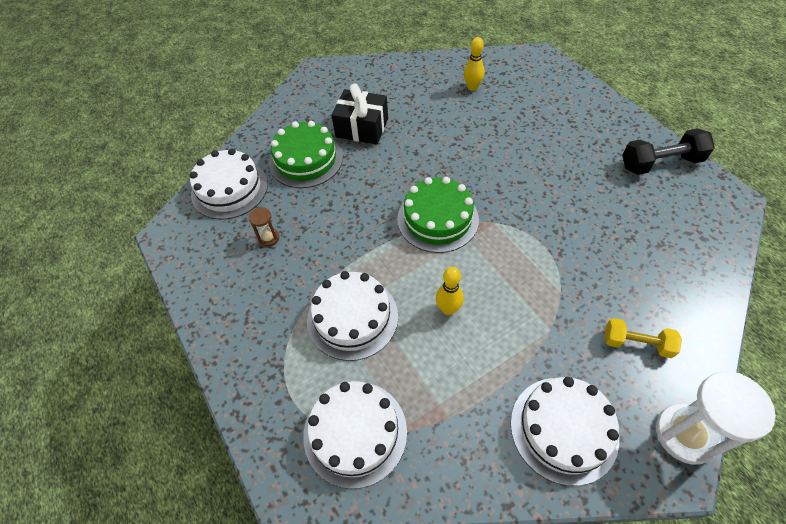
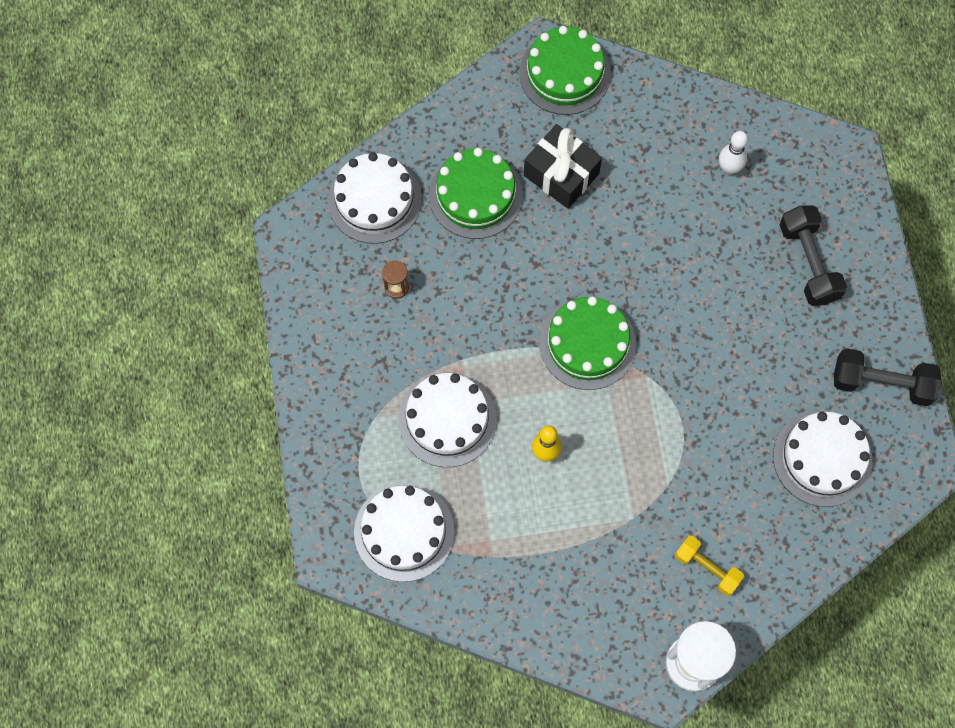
camera: 20 degrees right, 15 degrees up
(336, 77) = (565, 73): none -> green cake
(472, 87) = (729, 168): yellow bowling pin -> white bowling pin
(559, 116) = (808, 263): none -> black dumbbell
(563, 429) = (589, 611): white cake -> white cake (822, 458)

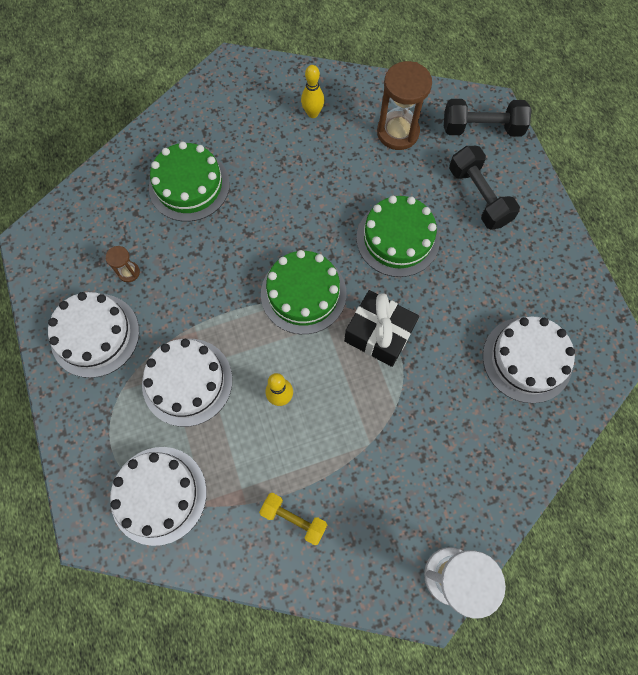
camera: 10 degrees left, 0 degrees up
(374, 200) = (102, 202): white cake -> white cake (95, 335)
(561, 174) = (259, 158): black gift -> black gift (379, 334)
(565, 73) = (251, 80): green cake -> green cake (397, 238)
(632, 128) = (312, 113): none -> yellow bowling pin
(707, 568) = (445, 479): yellow dumbbell -> yellow dumbbell (294, 519)
(729, 168) = (398, 132): white bowling pin -> brown hourglass
(881, 383) = (562, 285): black dumbbell -> black dumbbell (481, 128)

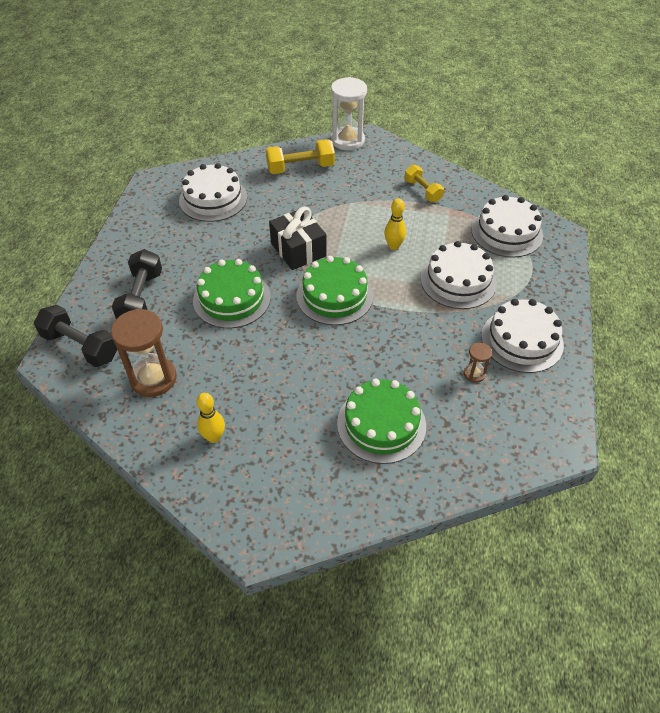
camera: 150 degrees left, 20 degrees down
(470, 475) = (300, 168): none -> yellow dumbbell

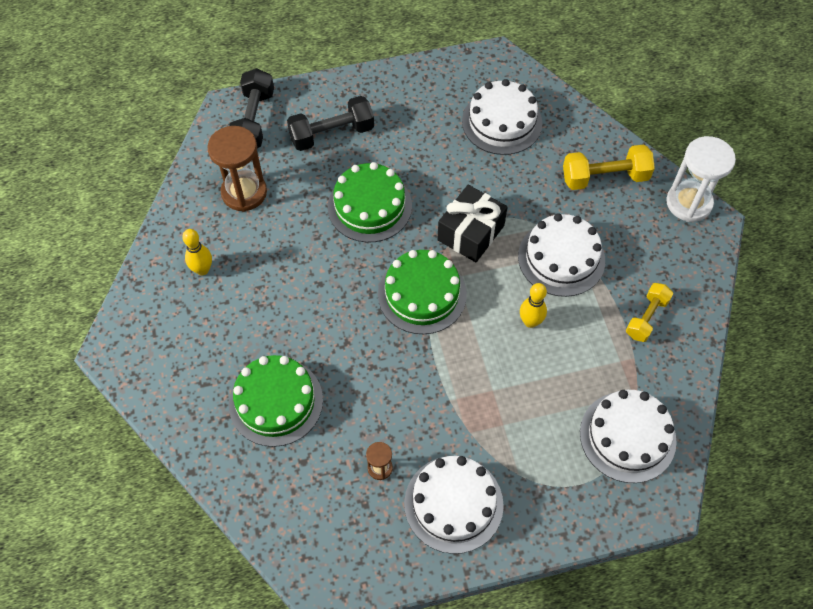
camera: 65 degrees right, 10 degrees up
(300, 168) = (605, 178): yellow dumbbell -> yellow dumbbell turned 60 degrees counterclockwise
(458, 281) = (511, 408): white cake -> white cake (561, 258)

